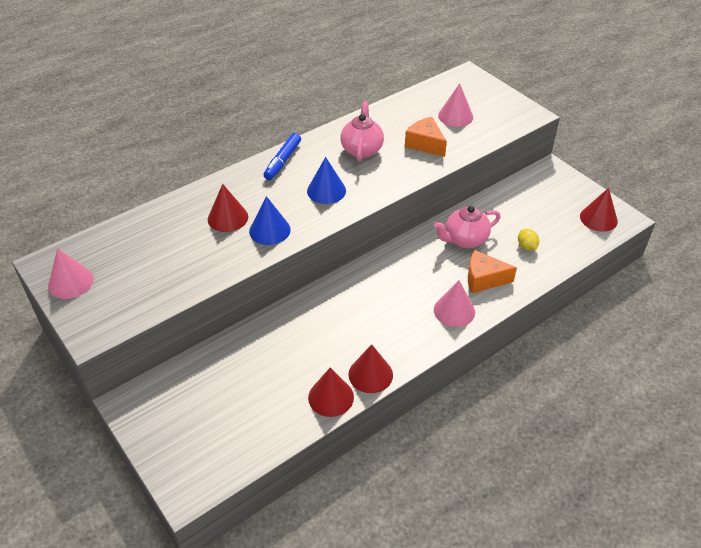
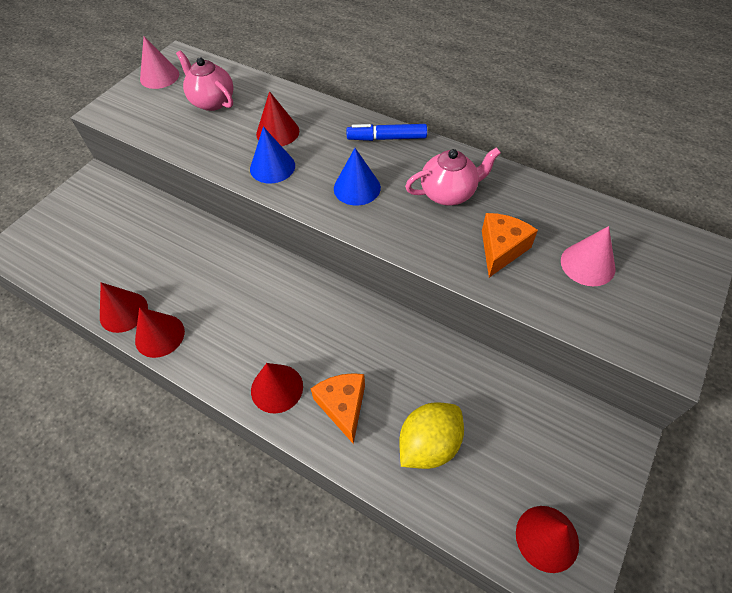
camera: 70 degrees right, 10 degrees up
(454, 311) = (277, 388): pink cone -> red cone
(465, 240) = (405, 365): pink teapot -> pink teapot (212, 101)
(526, 246) = (429, 444): yellow lemon -> yellow lemon, size x1.94

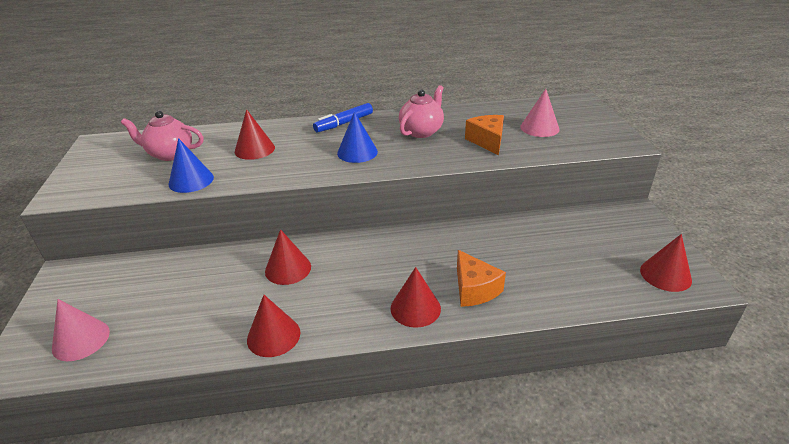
camera: 40 degrees left, 20 degrees down
(123, 312) = (216, 341): red cone -> red cone (288, 269)
(159, 76) = (93, 158): pink cone -> pink cone (81, 340)
(272, 167) = (276, 167): blue cone -> blue cone (191, 180)
(343, 406) = (474, 289): orange cheese -> orange cheese turned 150 degrees counterclockwise
(429, 444) = (551, 274): yellow lemon -> none

